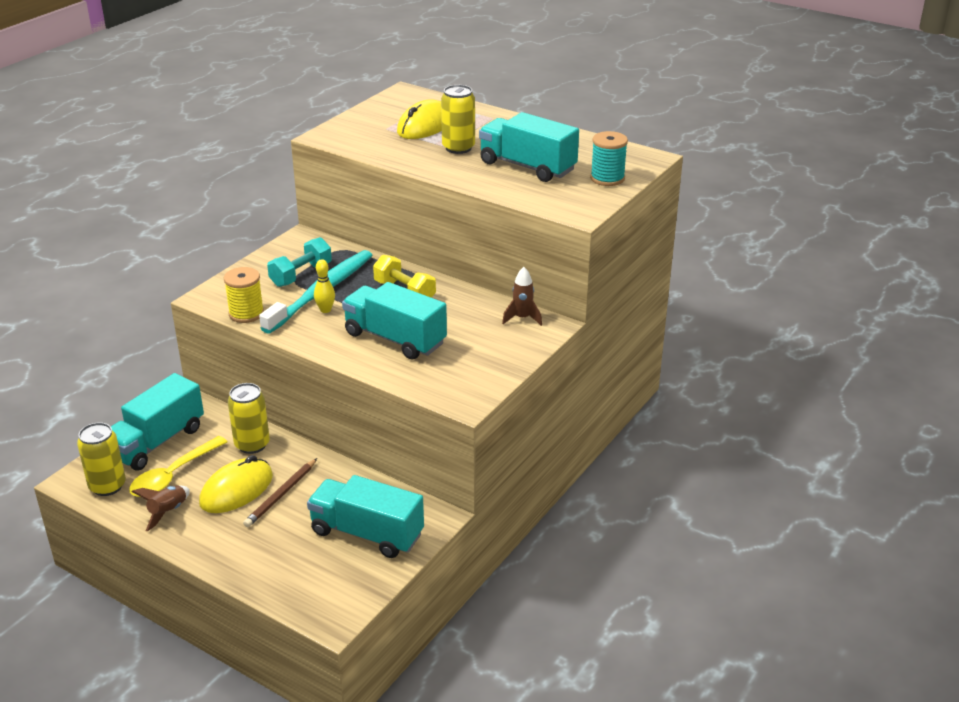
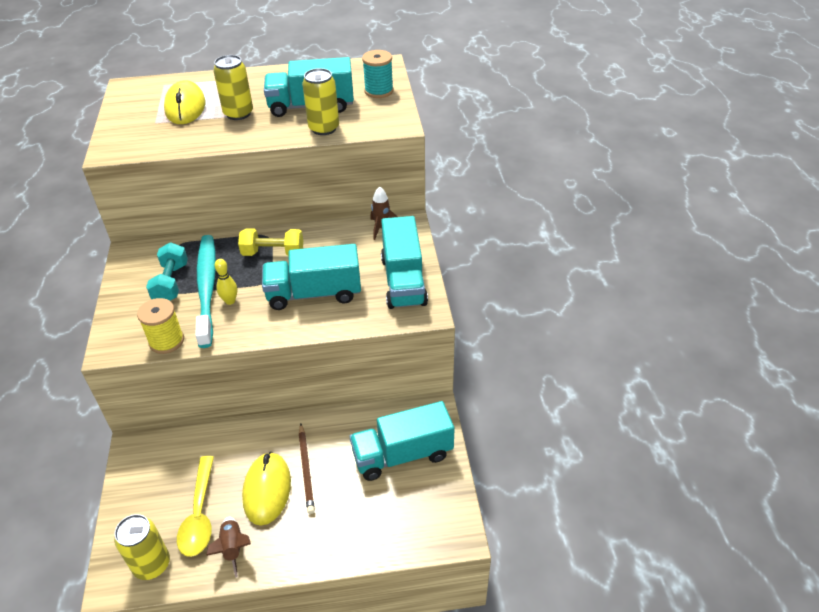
camera: 40 degrees left, 10 degrees up
(157, 442) = (150, 497): turquoise truck -> turquoise truck (403, 281)
(252, 444) = (234, 445): yellow can -> yellow can (324, 128)

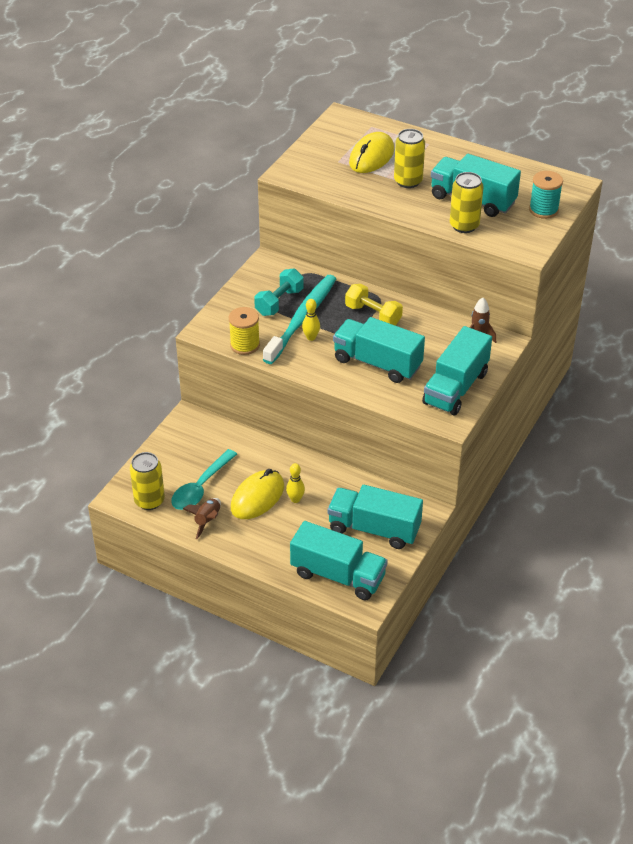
camera: 35 degrees right, 0 degrees up
(199, 515) = (201, 487): yellow spoon -> turquoise spoon
(306, 469) = (295, 499): brown pencil -> yellow bowling pin
(408, 523) = (338, 575): none -> turquoise truck

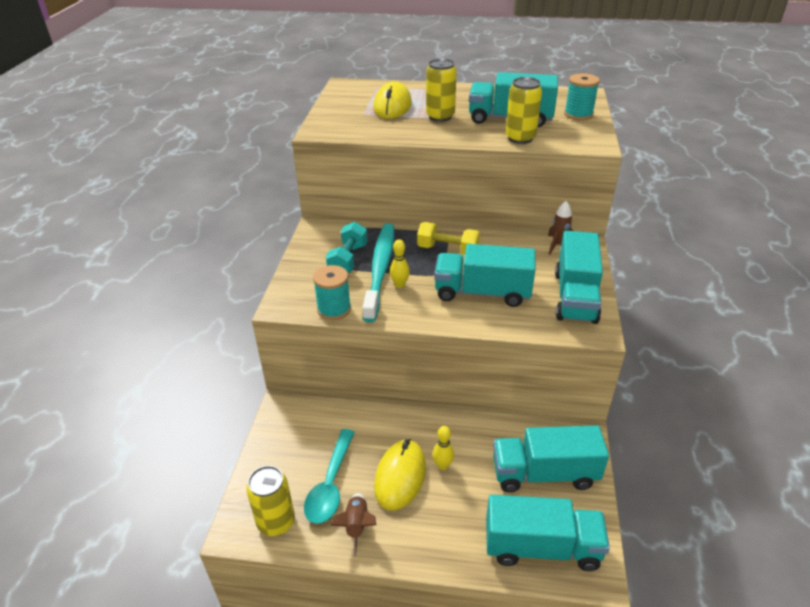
camera: 20 degrees left, 5 degrees down
(245, 345) = (334, 309): yellow spool -> turquoise spool

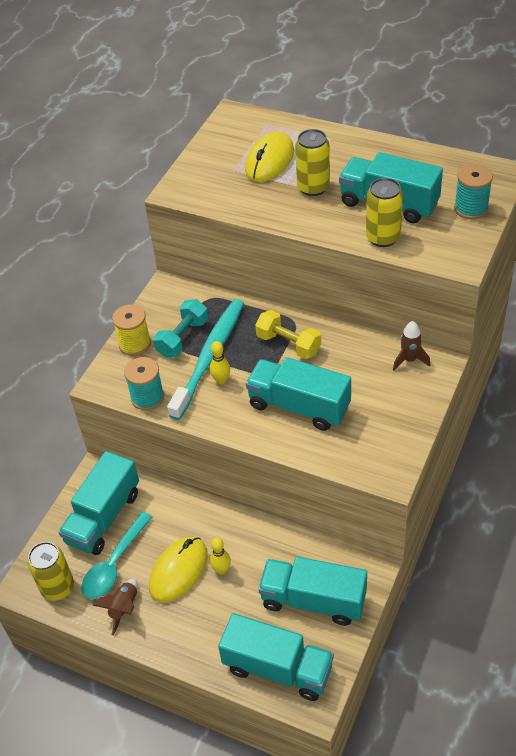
camera: 20 degrees right, 10 degrees up
(304, 271) = (135, 344): none -> yellow spool
(575, 296) = (391, 430): turquoise truck -> turquoise truck (103, 517)

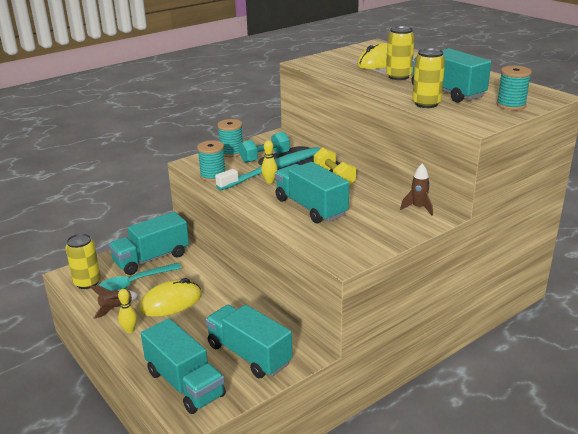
camera: 25 degrees right, 20 degrees down
(135, 344) = (231, 152): yellow spool -> turquoise spool
(221, 570) = (200, 312): yellow bowling pin -> yellow bowling pin (129, 330)

